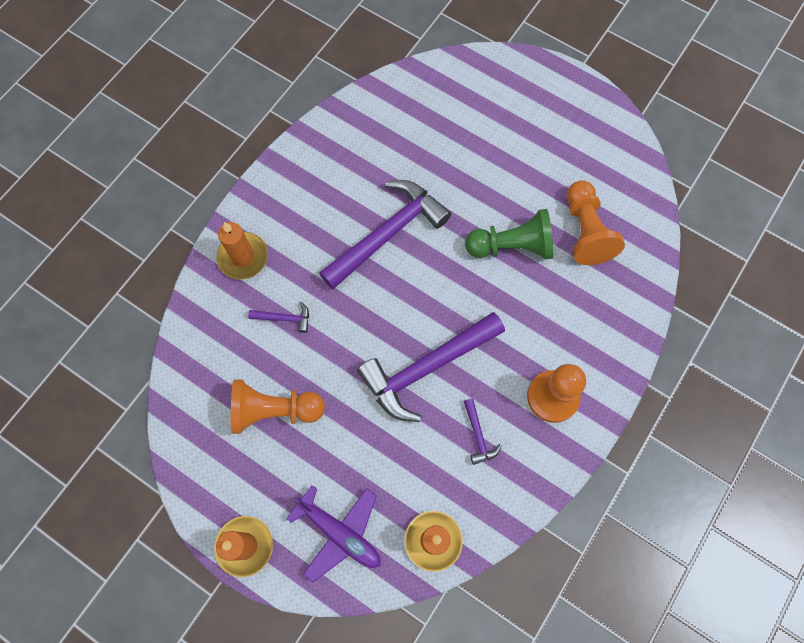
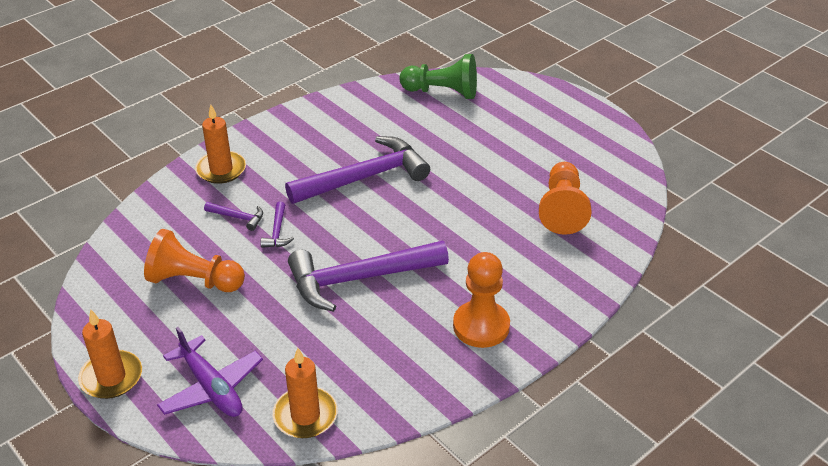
camera: 15 degrees right, 30 degrees down
(478, 435) = (390, 341): purple hammer -> purple hammer (277, 232)
(511, 246) = (483, 207): green pawn -> green pawn (442, 92)

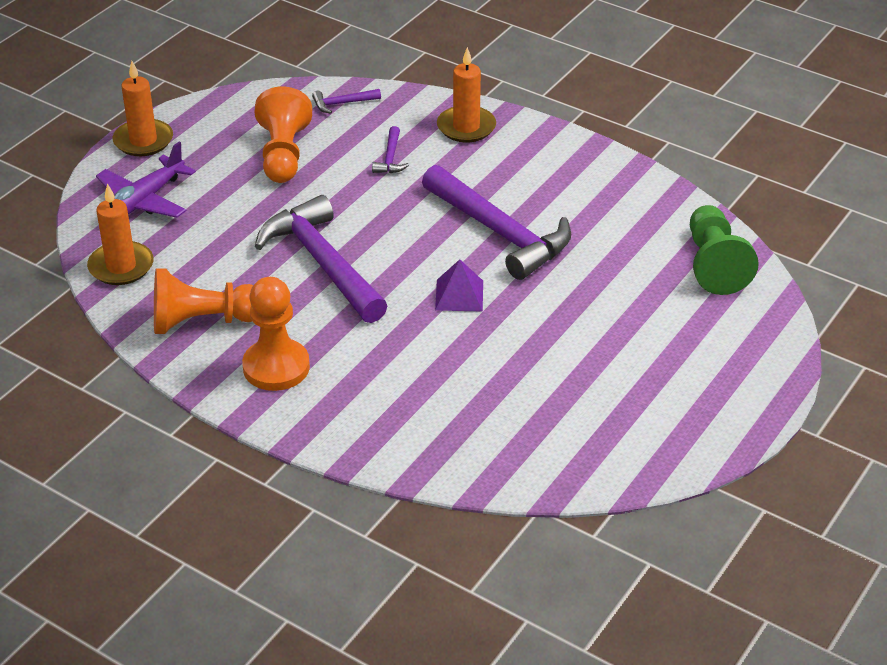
camera: 75 degrees right, 0 degrees up
(277, 232) = (378, 190): purple hammer -> purple hammer (342, 103)
(429, 211) = (459, 295): none -> purple pyramid
(562, 209) = (511, 409): orange pawn -> orange pawn (203, 321)

